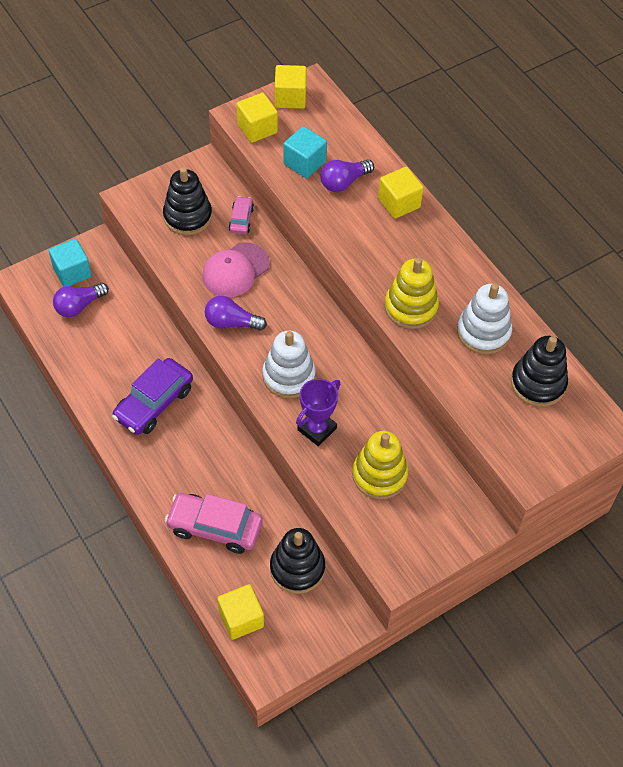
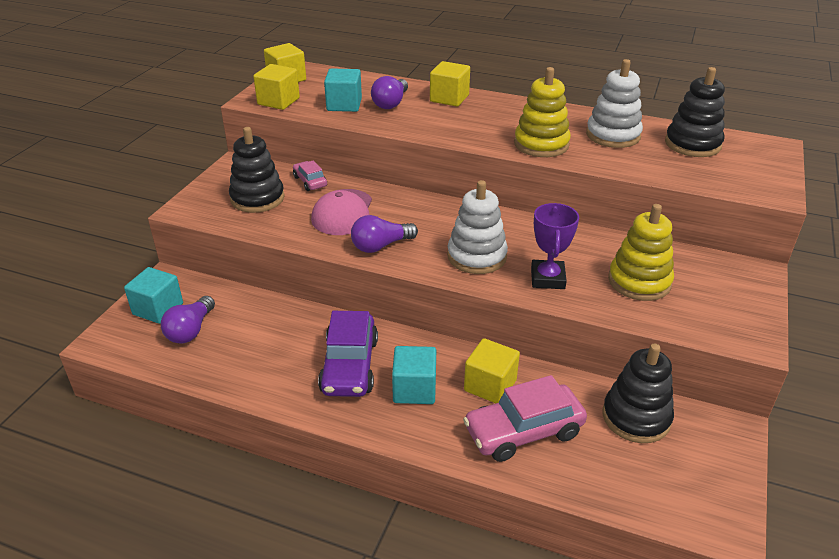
camera: 35 degrees left, 20 degrees down
(178, 450) = (414, 389): none -> turquoise cube
(241, 618) = (643, 495): yellow cube -> yellow cube (490, 385)

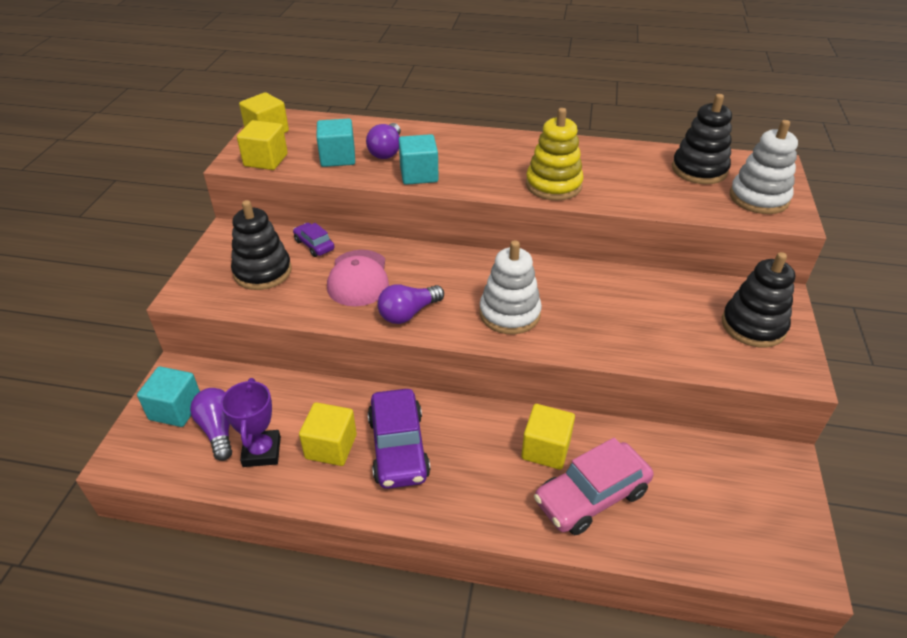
camera: 10 degrees left, 5 degrees up
(191, 330) = (218, 430): purple light bulb -> purple light bulb turned 150 degrees clockwise
(310, 181) = (314, 245): pink car -> purple car
(414, 389) = (471, 465): turquoise cube -> turquoise cube (419, 175)
(449, 98) = (445, 139): yellow cube -> yellow cube (331, 446)
(547, 278) = (586, 330): purple trophy -> purple trophy (262, 451)
(613, 135) = (620, 167): white stacking toy -> white stacking toy (758, 198)
(636, 417) = (694, 463): black stacking toy -> black stacking toy (753, 326)
(639, 281) = (675, 322): yellow stacking toy -> none

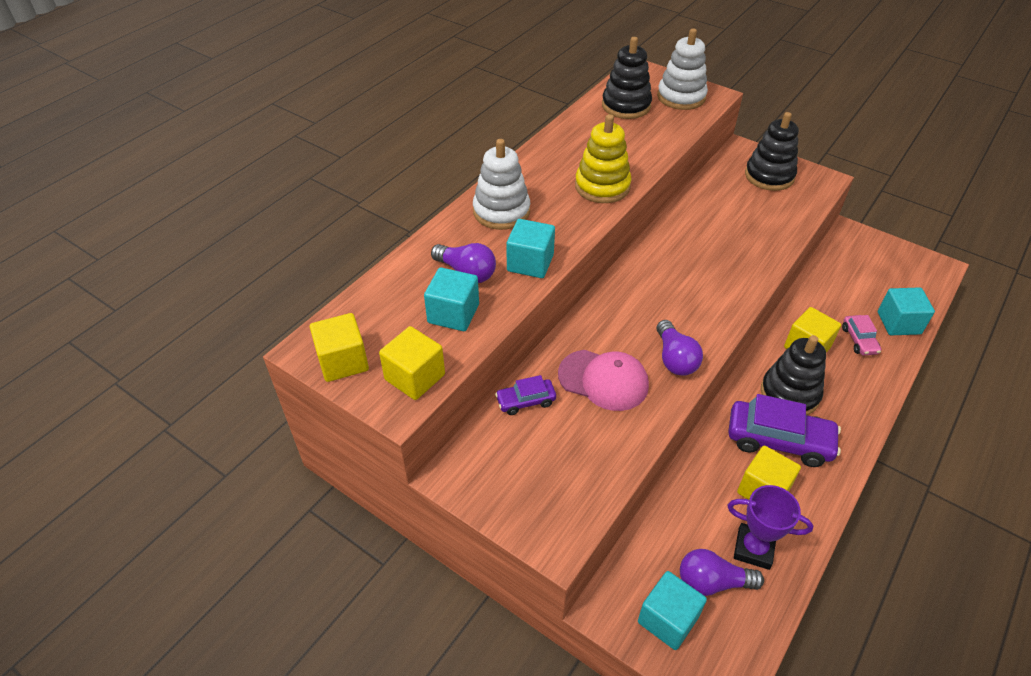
camera: 65 degrees left, 5 degrees up
(262, 272) = (551, 458): black stacking toy -> black stacking toy (789, 394)
(509, 313) = (703, 293): white stacking toy -> white stacking toy (501, 211)
(591, 496) = (859, 340): pink car -> pink car, size x0.53
(652, 534) = (898, 323): none -> turquoise cube

